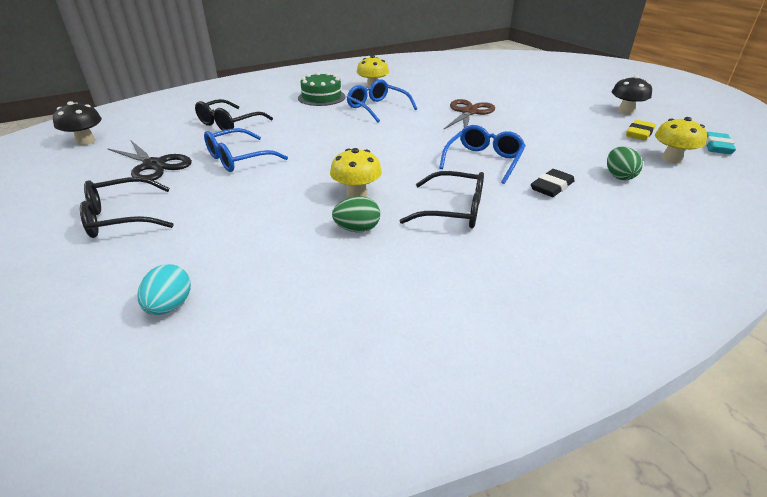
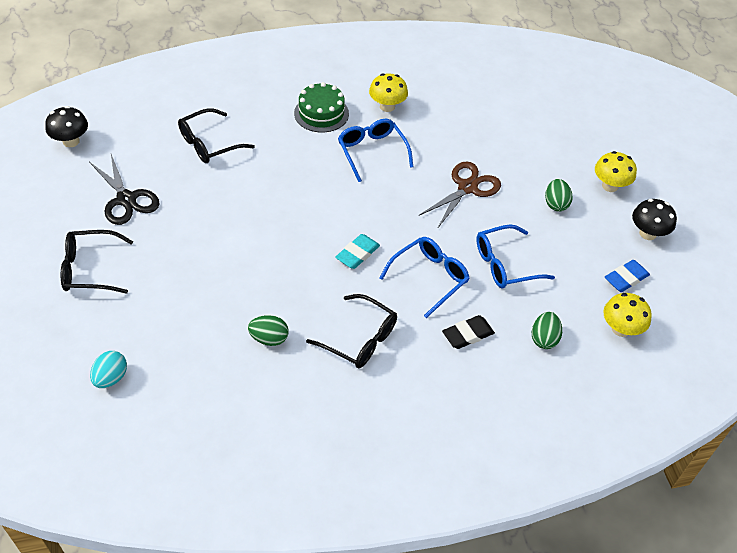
camera: 15 degrees right, 15 degrees up
(238, 159) = (202, 210): blue glasses -> blue glasses (505, 264)
(356, 194) = (287, 293): yellow mushroom -> yellow mushroom (610, 186)
(543, 109) = (555, 204): none -> green egg
(639, 134) = (626, 278): yellow eraser -> blue eraser
(716, 147) = (689, 323): turquoise eraser -> turquoise eraser (357, 254)

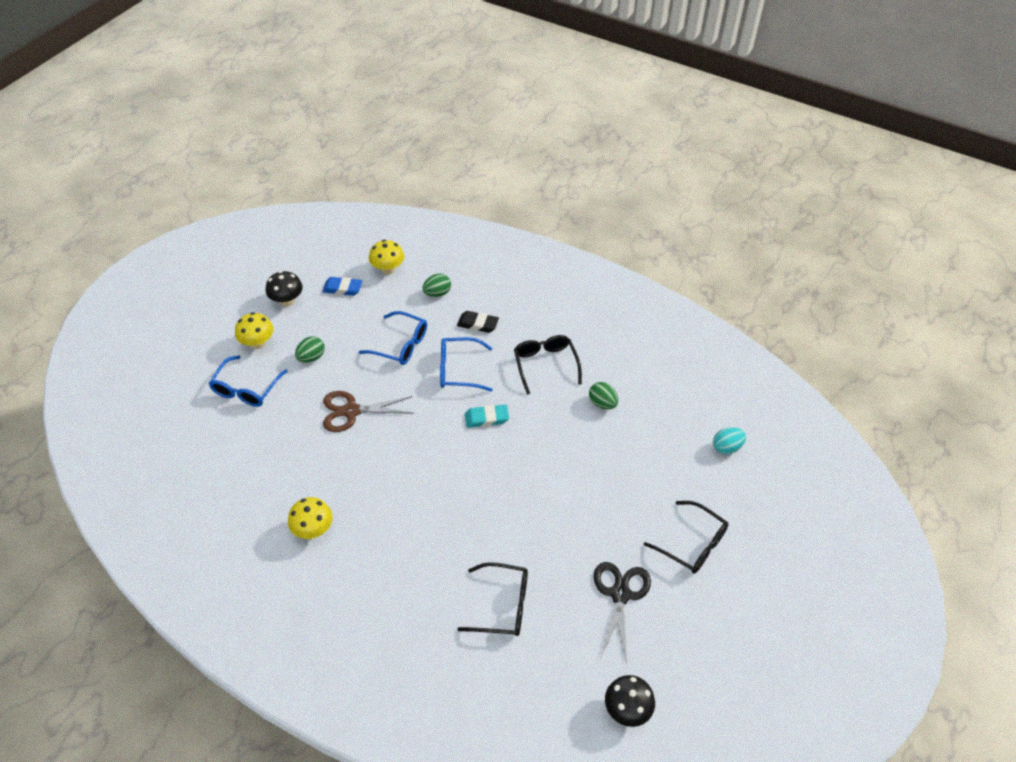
camera: 135 degrees left, 0 degrees up
(321, 113) = (374, 565): green cake -> none
(372, 152) = (380, 493): blue glasses -> blue glasses (246, 389)

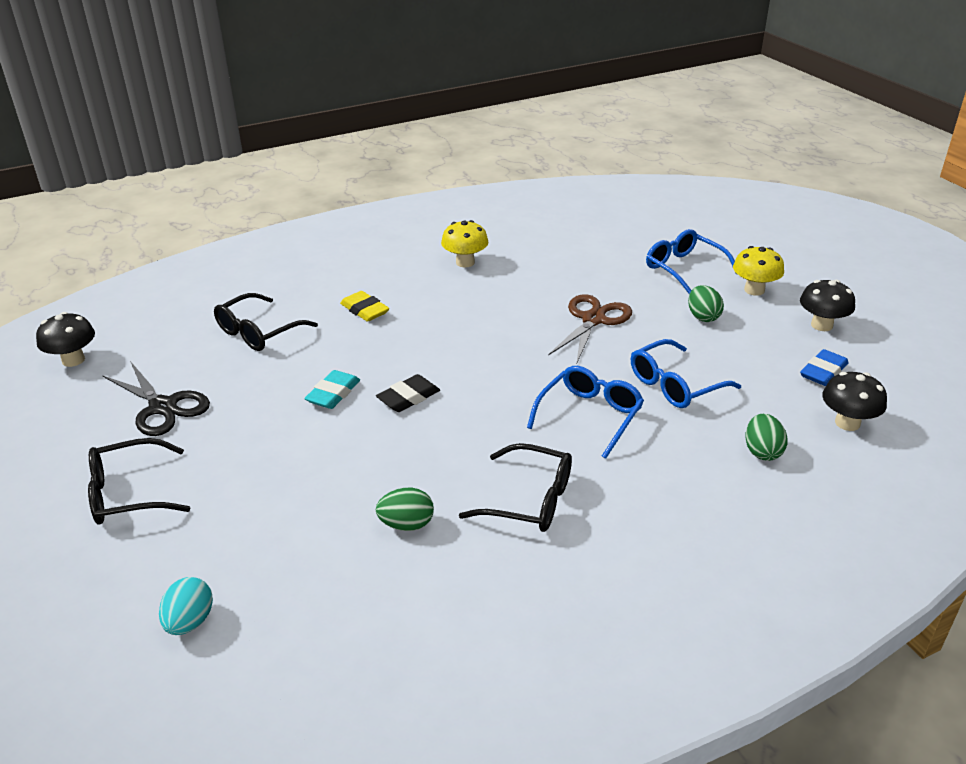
camera: 125 degrees right, 15 degrees down
(388, 269) = (847, 423): yellow mushroom -> black mushroom
(427, 554) = (365, 310): none -> yellow eraser
(477, 324) = (666, 466): black eraser -> black eraser (408, 397)
(486, 418) = (488, 408): turquoise eraser -> turquoise eraser (333, 394)

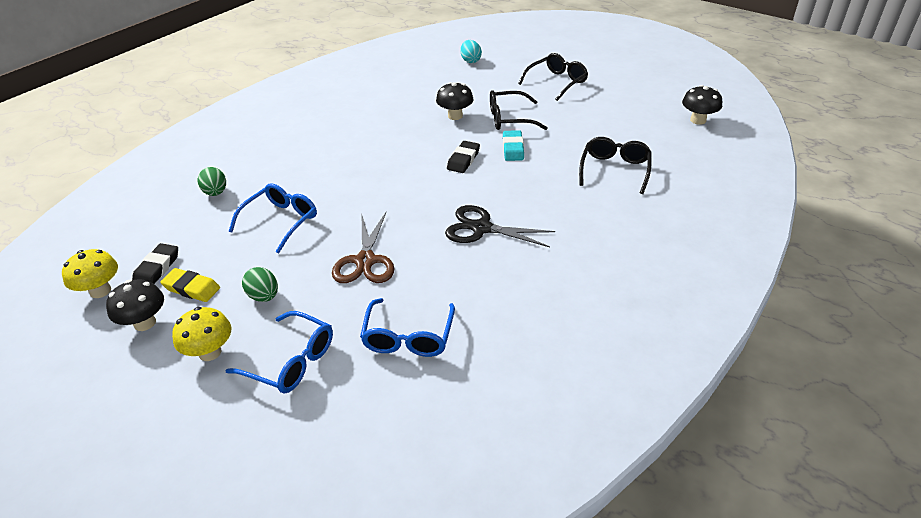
camera: 155 degrees right, 5 degrees up
(163, 407) = (601, 115): black scissors -> black scissors (481, 228)
(365, 310) = (561, 210): yellow eraser -> yellow eraser (191, 288)
(407, 524) = (409, 107): green egg -> none
(465, 262) = (527, 291): yellow mushroom -> yellow mushroom (100, 291)
(530, 500) = (352, 132): black glasses -> black glasses (509, 119)
(590, 416) = (336, 182): blue glasses -> blue glasses (408, 337)
(823, 372) = (157, 268): blue eraser -> black eraser
(847, 423) = (149, 229): black mushroom -> black mushroom (455, 116)

